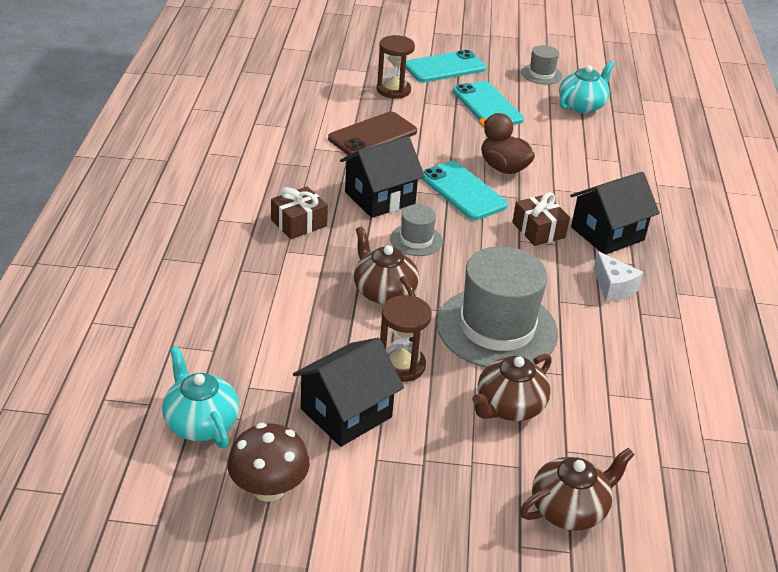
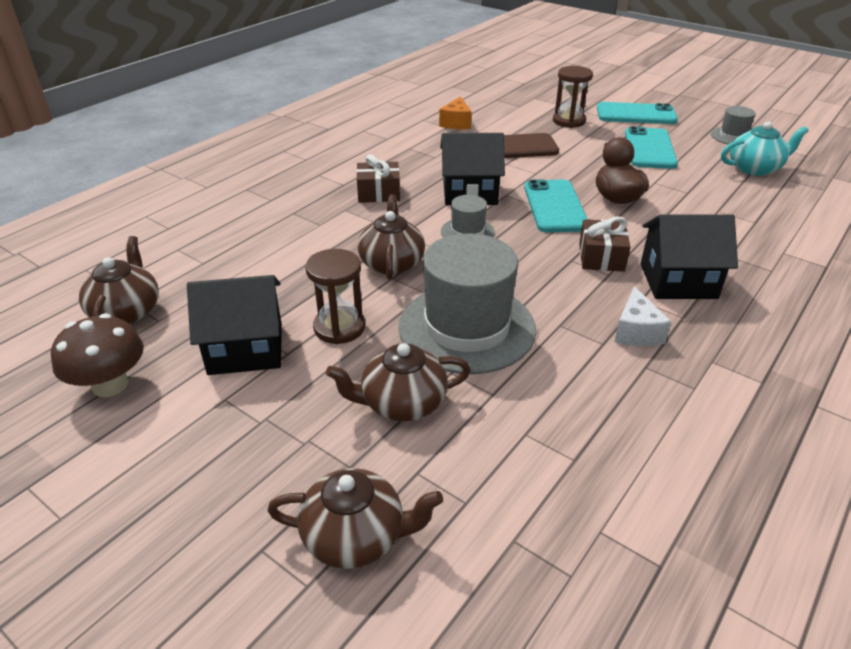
camera: 35 degrees right, 0 degrees up
(201, 423) = (127, 312): turquoise teapot -> brown teapot
(291, 119) = (456, 123): none -> orange cheese

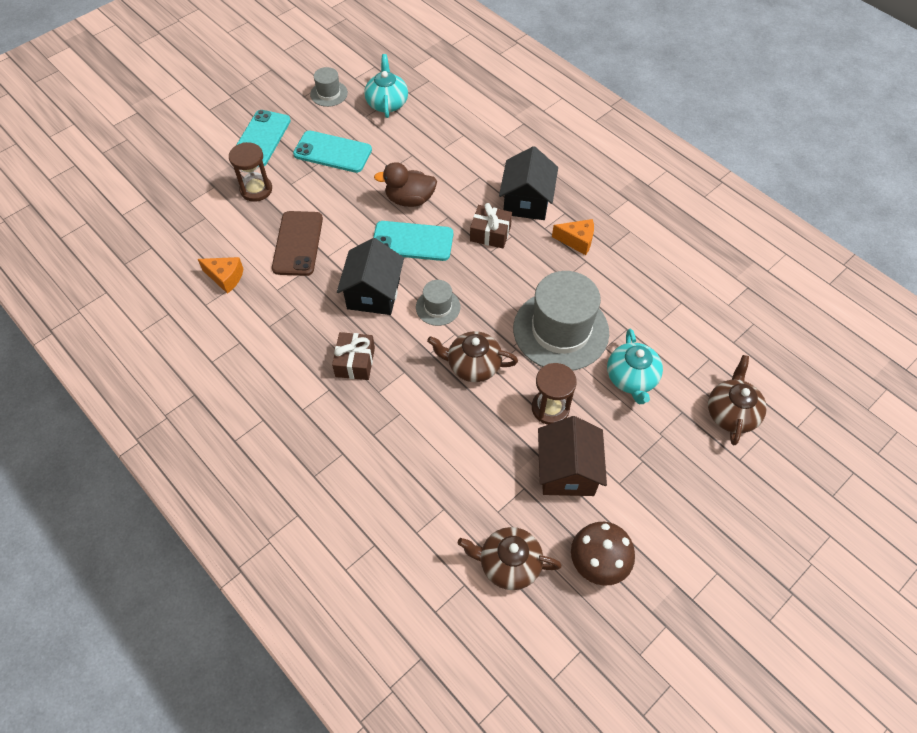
camera: 80 degrees left, 20 degrees up
(245, 349) = (567, 471): black house -> brown house
(402, 403) = (631, 378): brown teapot -> turquoise teapot
(636, 332) = (577, 241): white cheese -> orange cheese

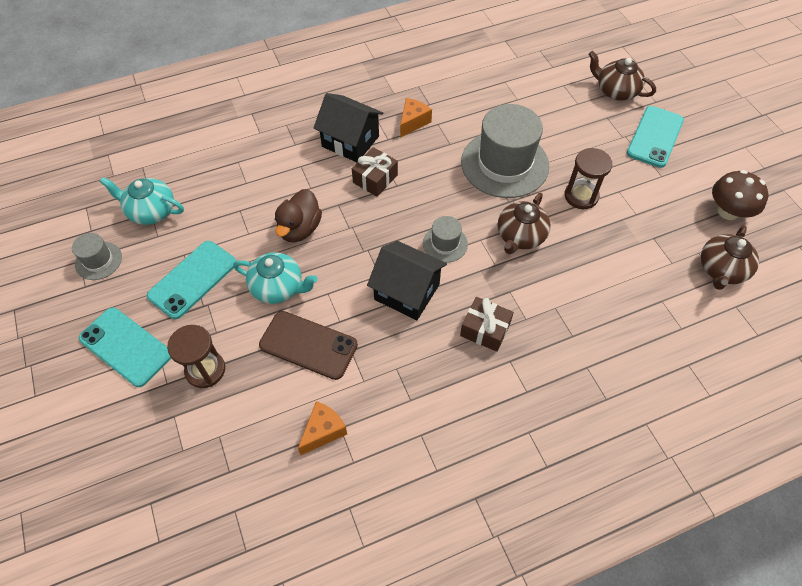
camera: 70 degrees left, 0 degrees up
(412, 241) = (355, 242): turquoise phone -> turquoise phone (655, 137)
(567, 471) = (644, 204): brown house -> none
(631, 378) = (567, 136): turquoise teapot -> turquoise teapot (278, 287)

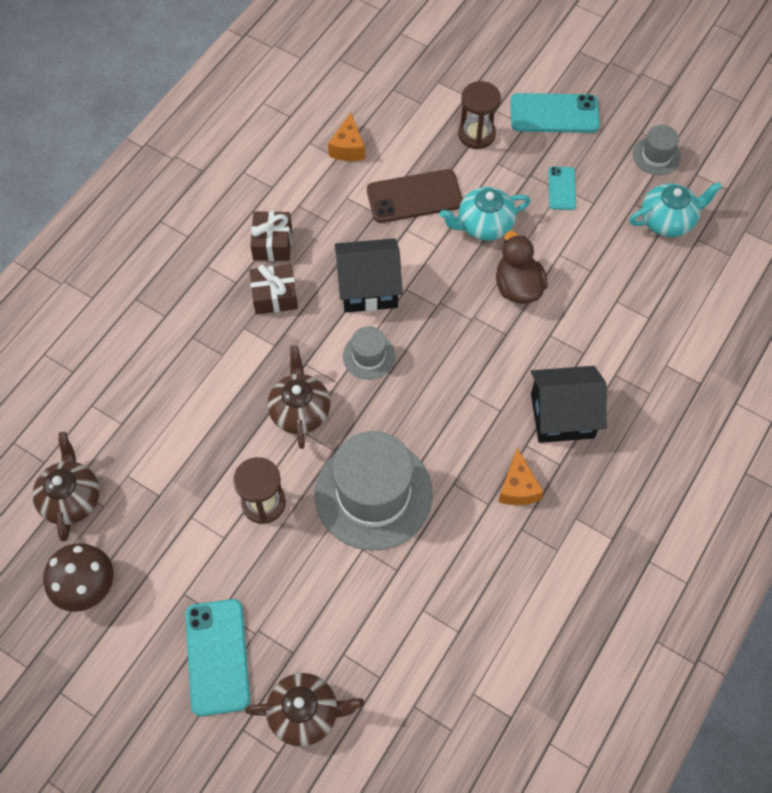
camera: 145 degrees right, 5 degrees up
(193, 279) = (561, 188): turquoise phone -> turquoise phone, size x0.56
(375, 179) = (495, 386): brown gift -> brown gift (272, 243)

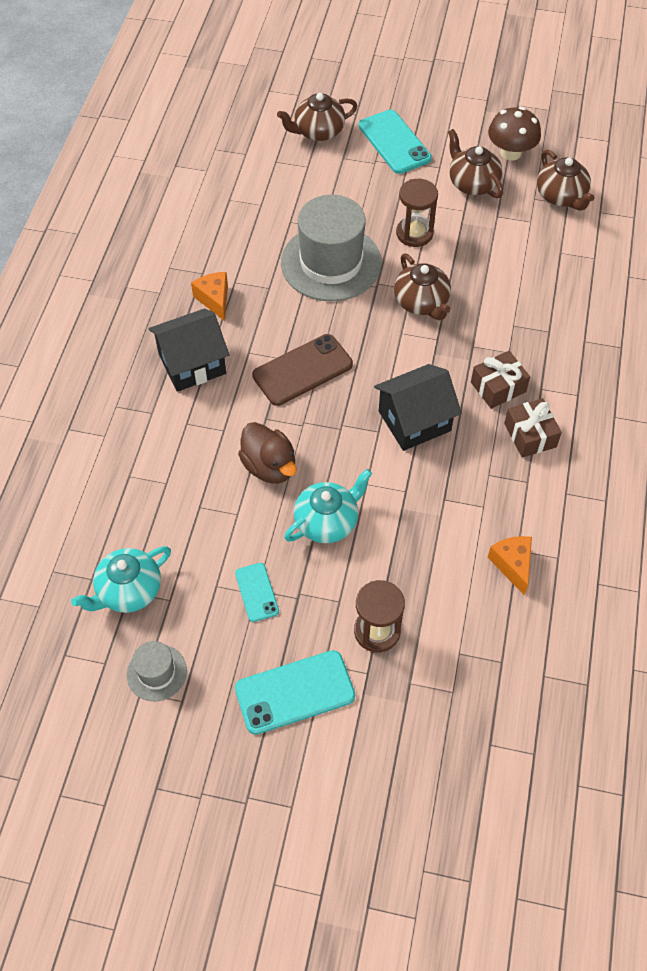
camera: 160 degrees right, 5 degrees down
(159, 554) = (472, 183): none -> brown teapot
(369, 356) = (384, 361): grey hat -> none
(414, 197) = (413, 530): brown phone -> brown phone (302, 370)

